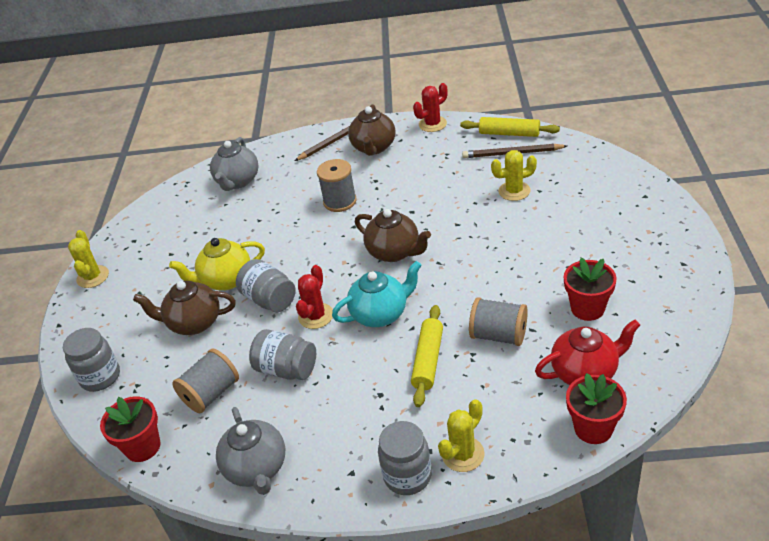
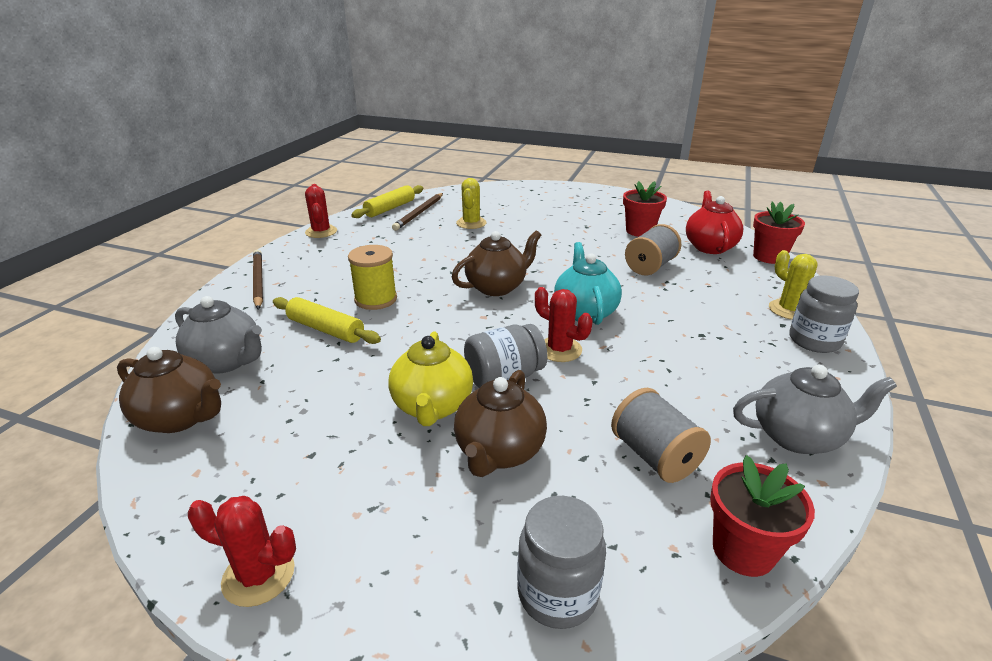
camera: 75 degrees left, 10 degrees down
(93, 277) = (258, 575): yellow cactus -> red cactus
(286, 369) = (637, 385): grey jar -> none
(340, 201) = (376, 299): grey spool -> yellow spool
(374, 147) = (310, 264): brown teapot -> brown teapot (181, 418)
(428, 360) = (665, 302): yellow rolling pin -> yellow rolling pin (325, 329)

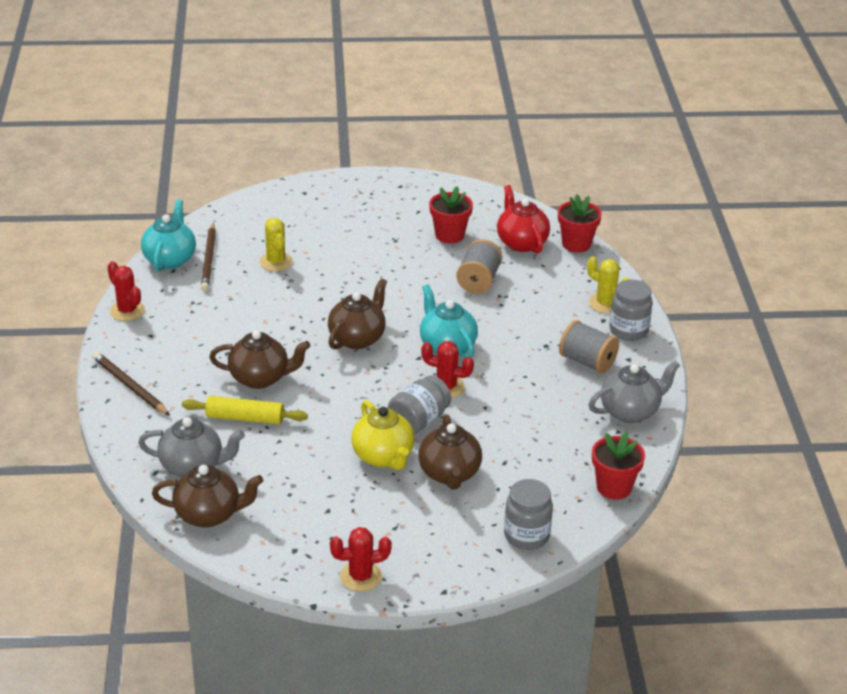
camera: 25 degrees left, 5 degrees up
(376, 299) = (260, 378): yellow spool -> brown teapot
(390, 208) = (170, 259): yellow rolling pin -> turquoise teapot
(655, 456) = (548, 449): grey spool -> grey spool (587, 362)

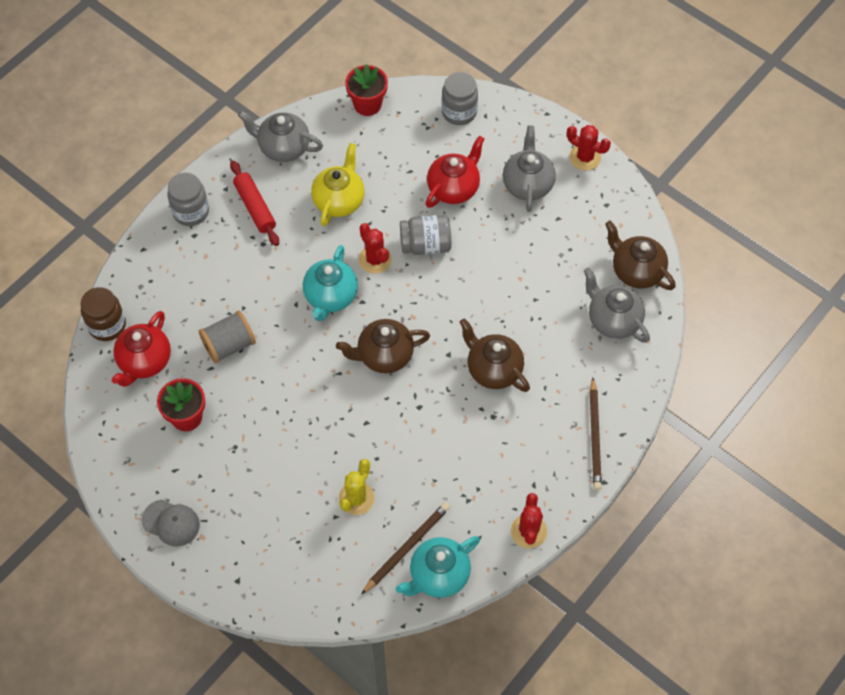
camera: 135 degrees left, 25 degrees up
(245, 418) = (539, 338): yellow rolling pin -> none
(383, 191) = (171, 523): none -> grey cap
(383, 457) = (480, 233): yellow teapot -> yellow teapot (339, 200)
(388, 519) = (527, 184): none -> grey teapot
(449, 474) = (454, 188): brown teapot -> red teapot
(576, 244) = (107, 325): red flower pot -> brown jar
(587, 362) = (255, 207): grey spool -> red rolling pin
(605, 303) = (171, 248): yellow cactus -> none

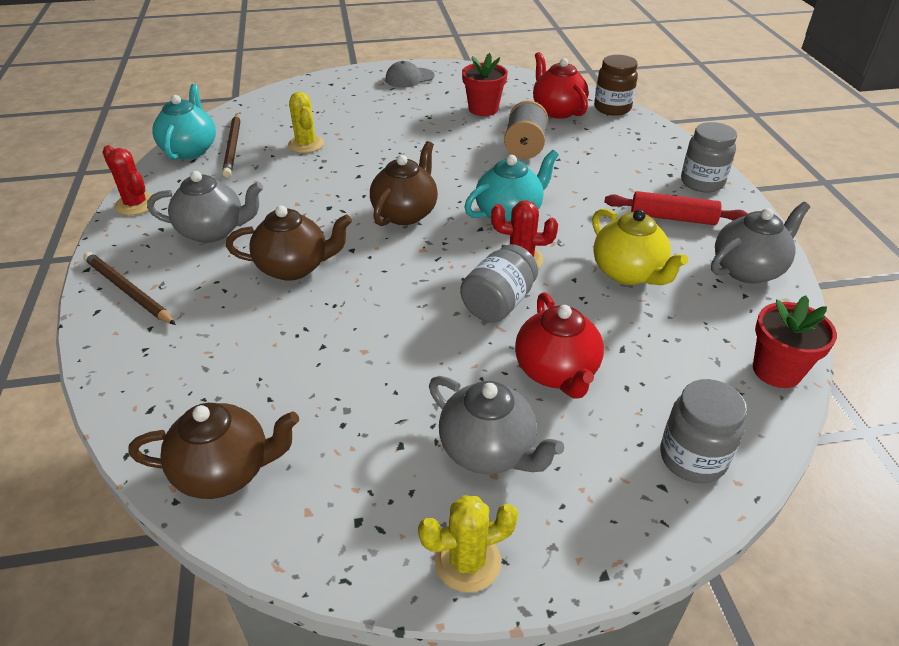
camera: 130 degrees right, 20 degrees down
(330, 297) = (509, 214): turquoise teapot -> turquoise teapot turned 90 degrees clockwise
(585, 157) = (467, 561): red cactus -> yellow cactus
(613, 320) = (204, 395): grey teapot -> grey teapot (213, 231)

